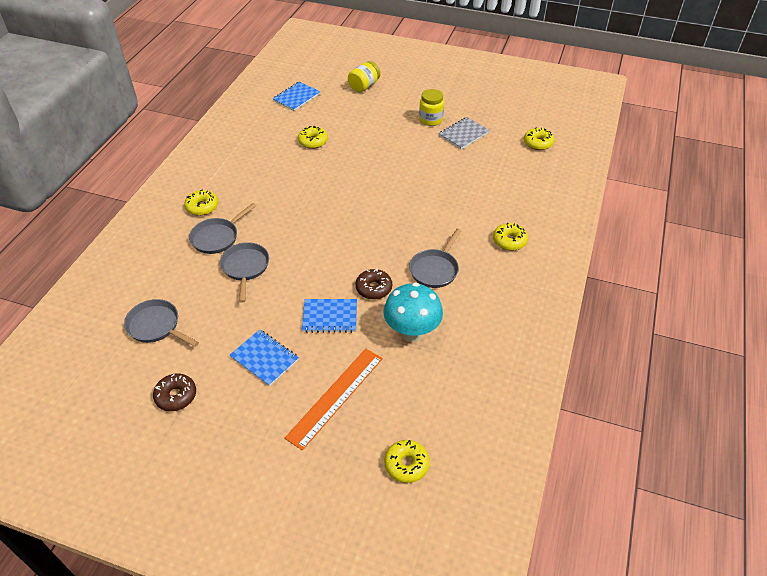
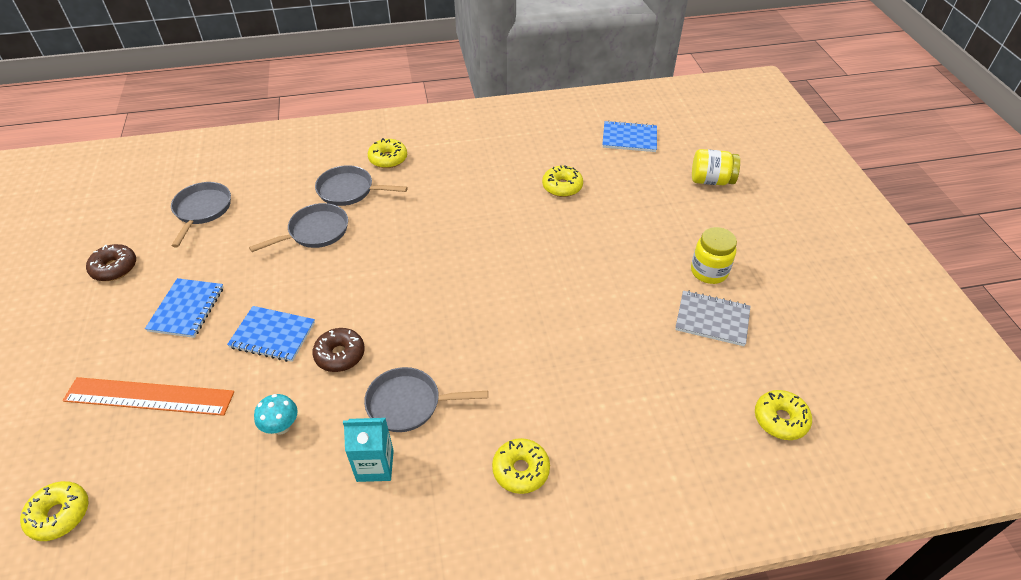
camera: 60 degrees right, 0 degrees up
(330, 317) = (273, 335): blue notebook -> blue notebook turned 45 degrees counterclockwise
(412, 332) = (281, 427): turquoise mushroom -> turquoise mushroom, size x0.51
(469, 297) = (375, 465): none -> turquoise carton

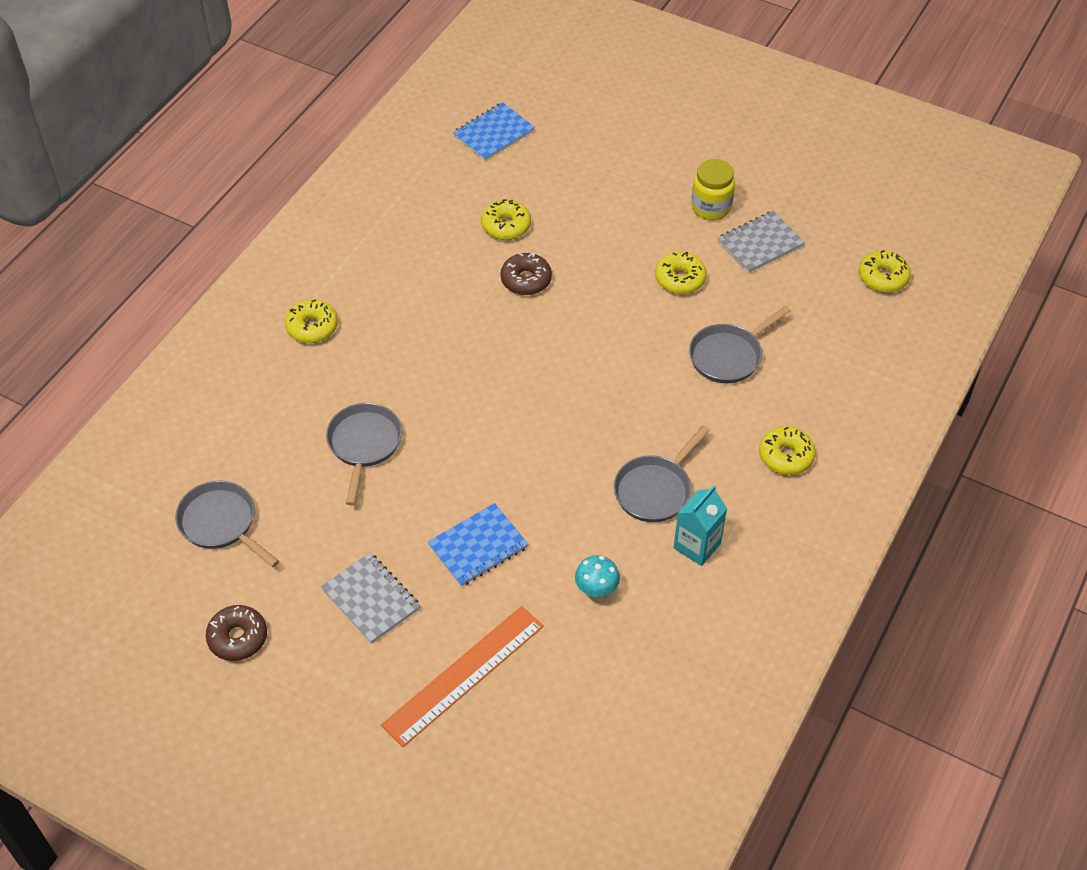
camera: 50 degrees left, 5 degrees up
(60, 515) = (545, 792): yellow donut -> yellow donut (680, 279)
(187, 309) = (371, 599): blue notebook -> grey notebook
(340, 355) = (553, 508): brown donut -> brown donut (526, 280)
(349, 190) = (329, 385): grey pan -> grey pan (729, 355)
(711, 180) = (612, 124): yellow jar -> none

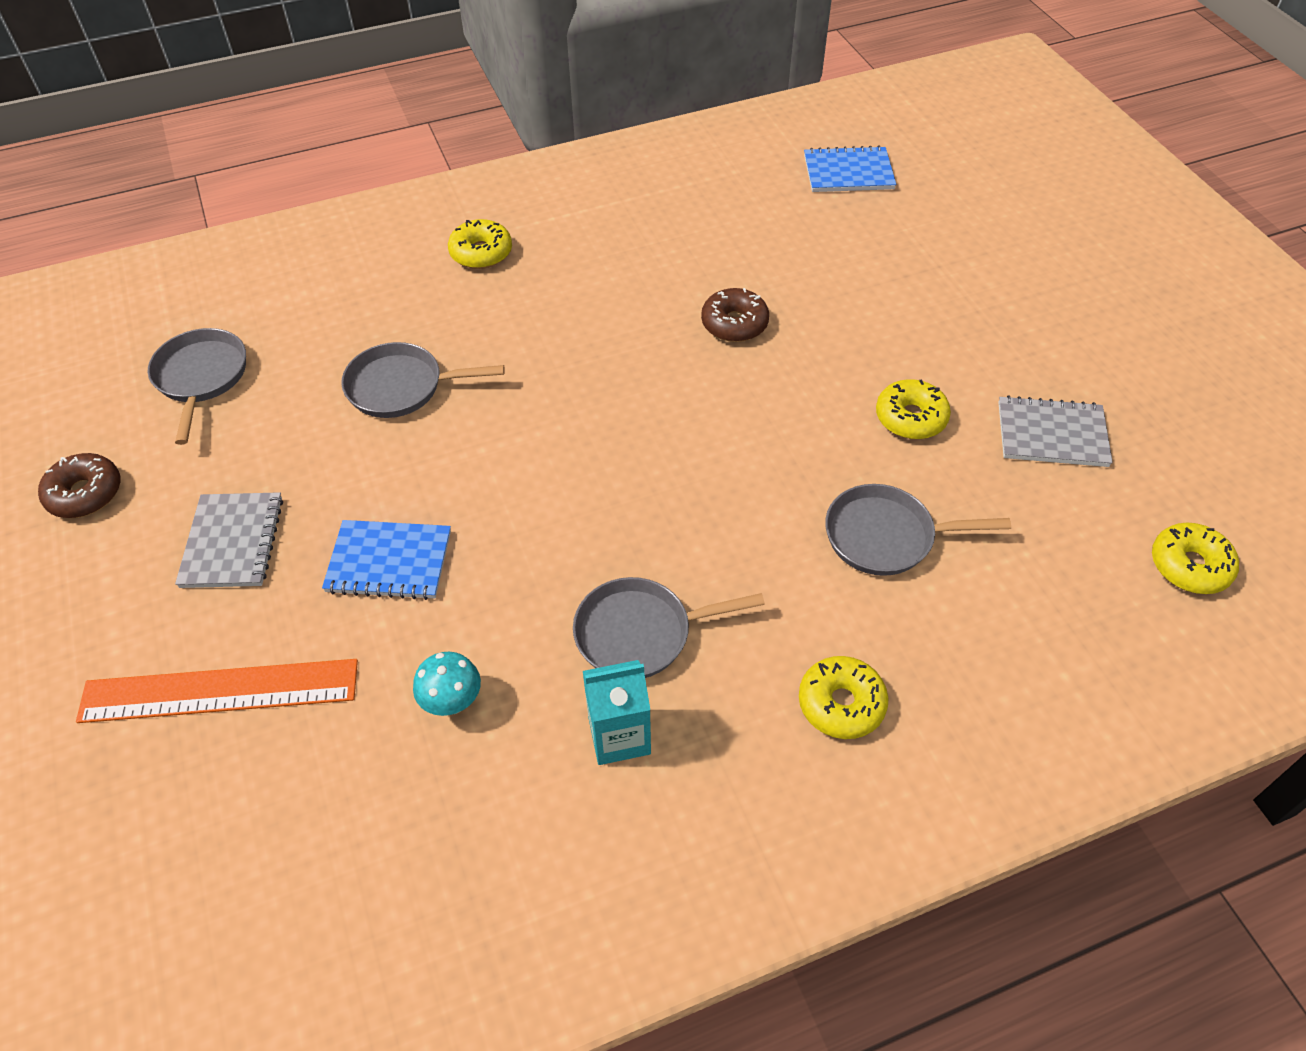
camera: 40 degrees right, 0 degrees up
(364, 445) = (402, 387): grey pan -> grey pan turned 135 degrees counterclockwise
(506, 226) = (769, 262): yellow donut -> none
(711, 207) = (1026, 363): yellow jar -> none

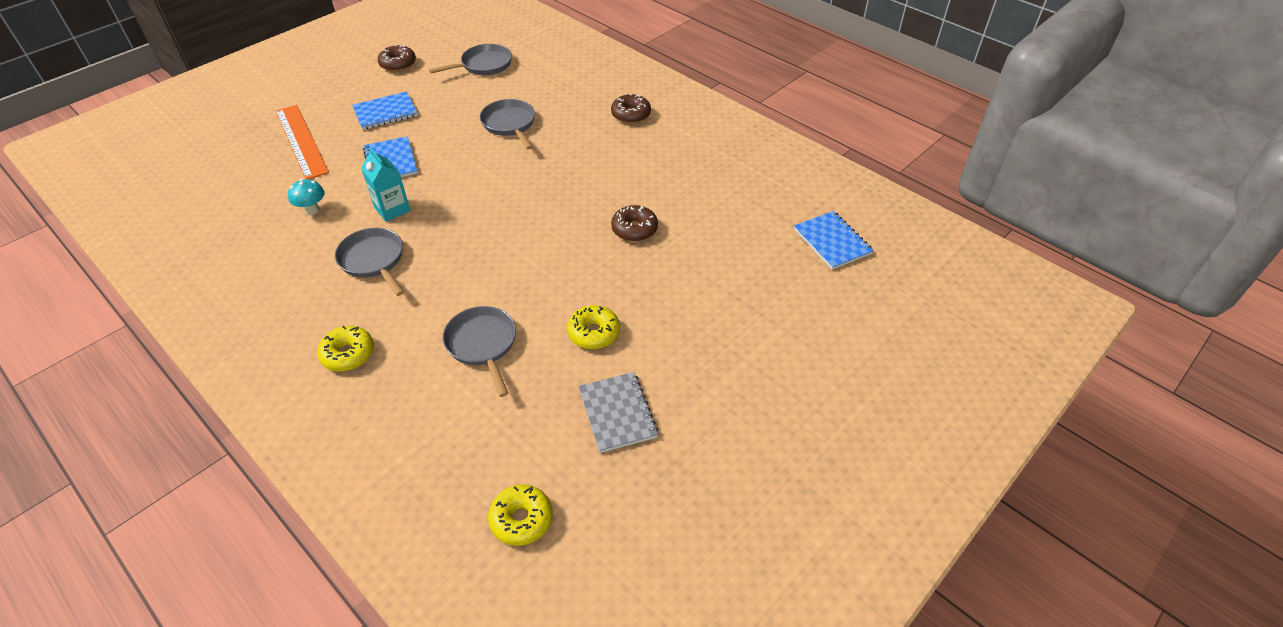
camera: 65 degrees right, 5 degrees down
(232, 542) = (385, 112): grey notebook -> blue notebook
(481, 253) = (631, 115): yellow donut -> brown donut
(619, 736) = (306, 272): turquoise carton -> turquoise carton (392, 209)

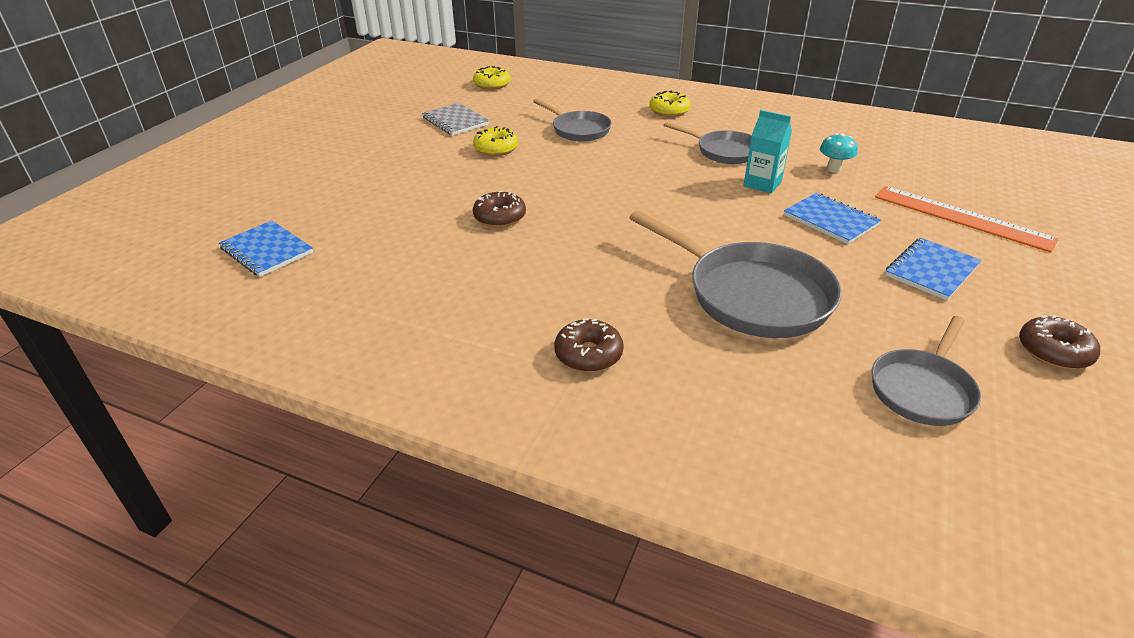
camera: 160 degrees right, 10 degrees down
(510, 124) = (751, 294): grey pan -> grey pan, size x1.67

